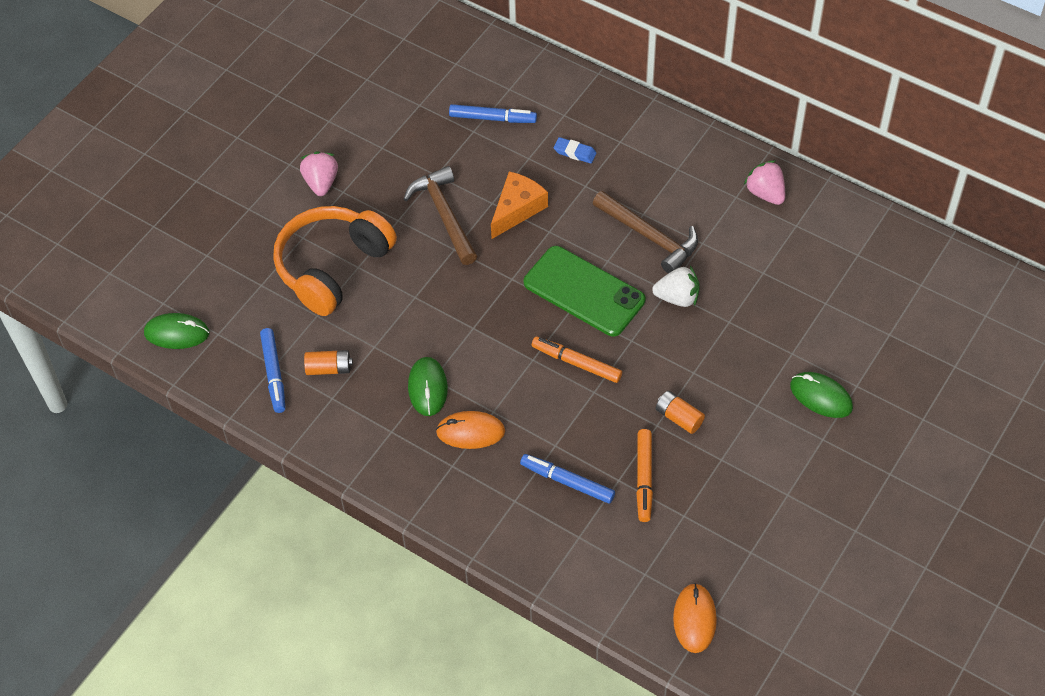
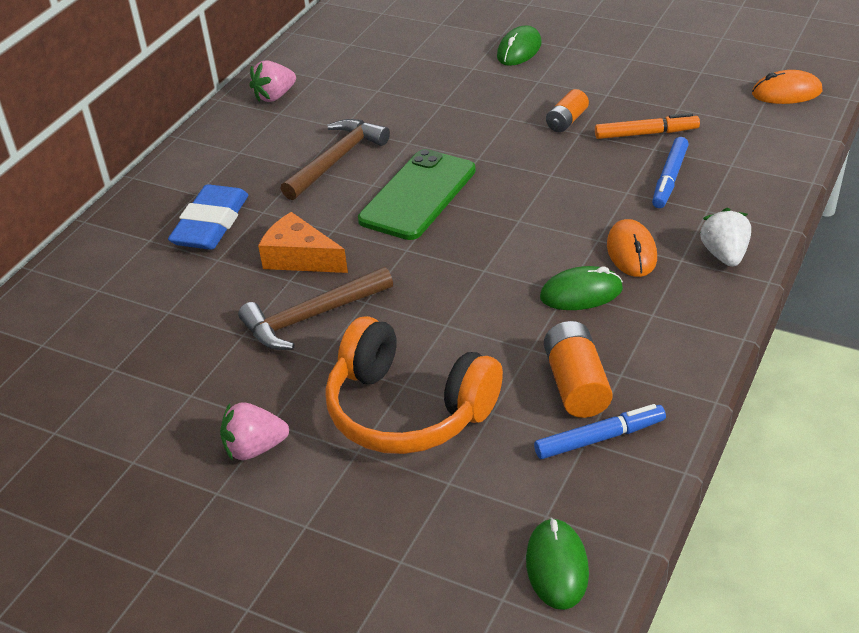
camera: 95 degrees left, 15 degrees down
(329, 368) = (576, 384): orange battery -> orange battery, size x1.53
(492, 118) = (148, 297): blue marker -> none
(575, 152) = (211, 224): blue eraser -> blue eraser, size x2.10
(576, 363) = (516, 189): orange marker -> none
(677, 298) = (417, 135): white strawberry -> white strawberry (724, 255)

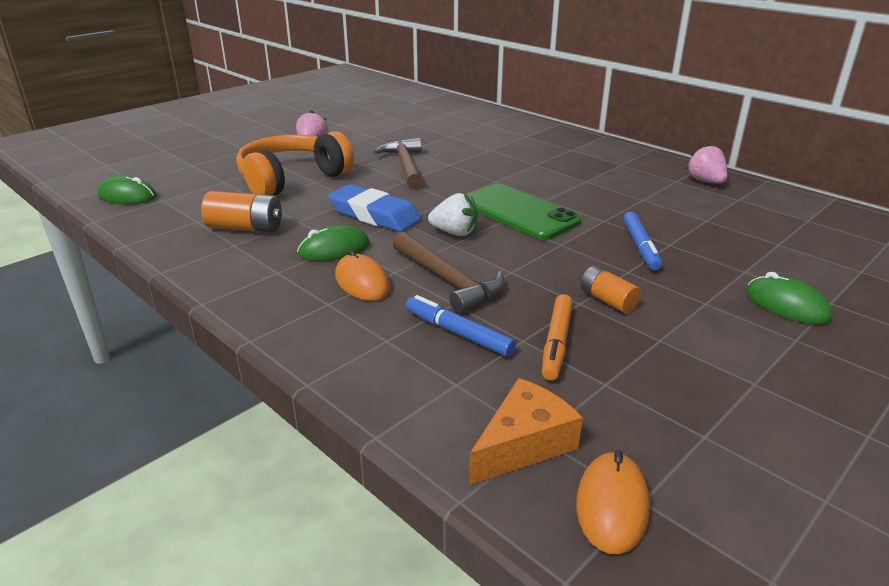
camera: 105 degrees right, 10 degrees down
(211, 224) = (531, 150): blue eraser -> blue eraser (374, 215)
(300, 258) = (471, 169): orange cheese -> orange cheese (524, 444)
(336, 160) = (590, 191): brown hammer -> brown hammer (447, 280)
(581, 293) = (334, 249): green mouse -> green mouse turned 60 degrees clockwise
(600, 438) = (191, 225): blue marker -> blue marker (640, 247)
(631, 252) = (362, 282): orange mouse -> orange mouse turned 45 degrees clockwise
(724, 255) = (310, 328): white strawberry -> white strawberry (455, 233)

